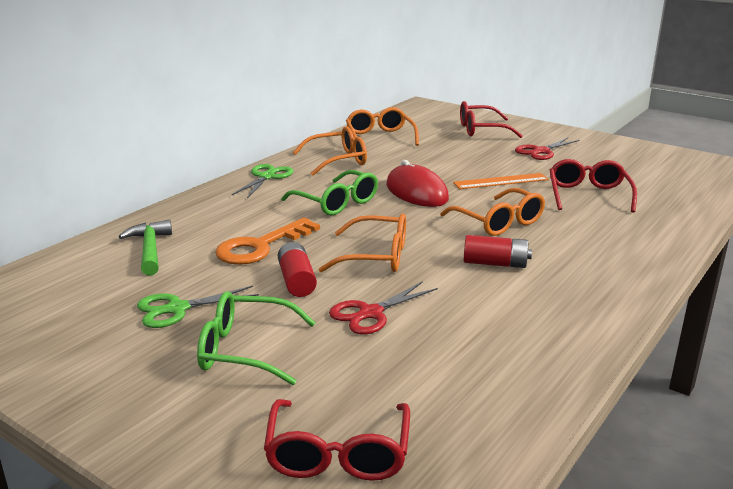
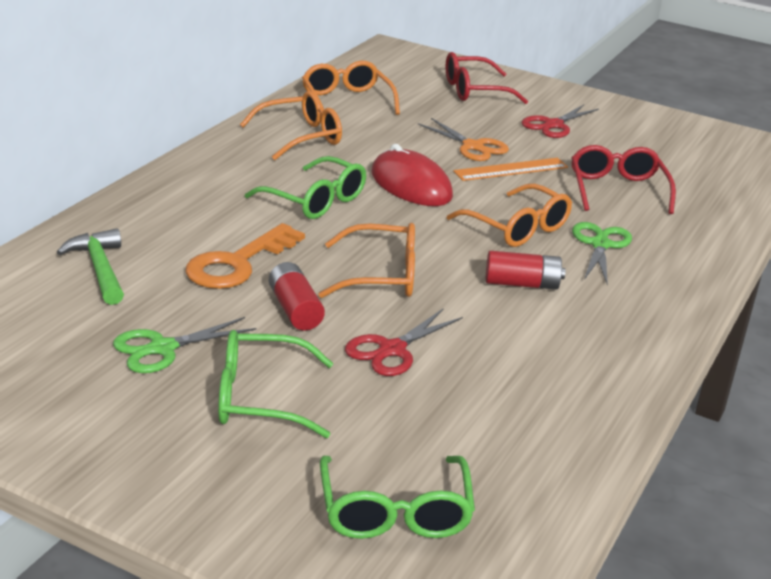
camera: 10 degrees left, 5 degrees up
(266, 177) = (215, 162): green scissors -> green scissors (600, 245)
(338, 454) = (395, 513): red glasses -> green glasses
(472, 166) = (473, 146): none -> orange scissors

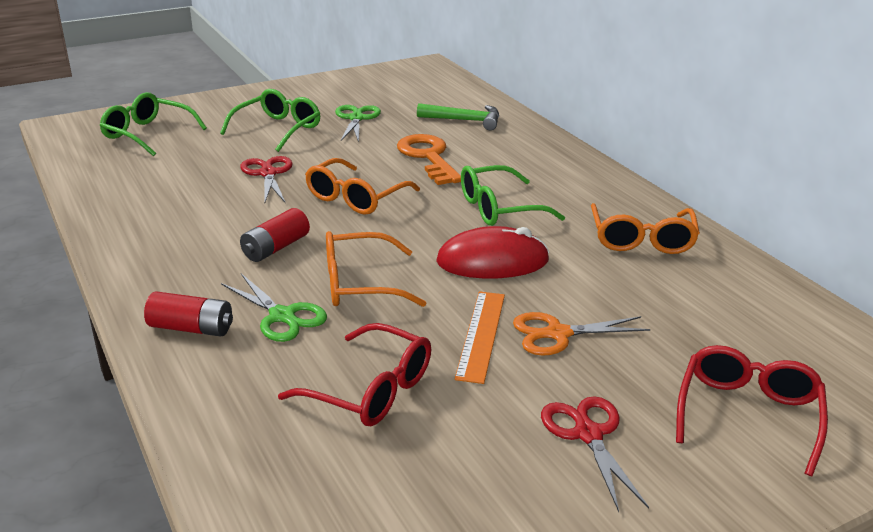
camera: 125 degrees right, 0 degrees up
(295, 309) = (350, 159): red battery -> red battery (191, 328)
(346, 101) = (736, 296): orange glasses -> none

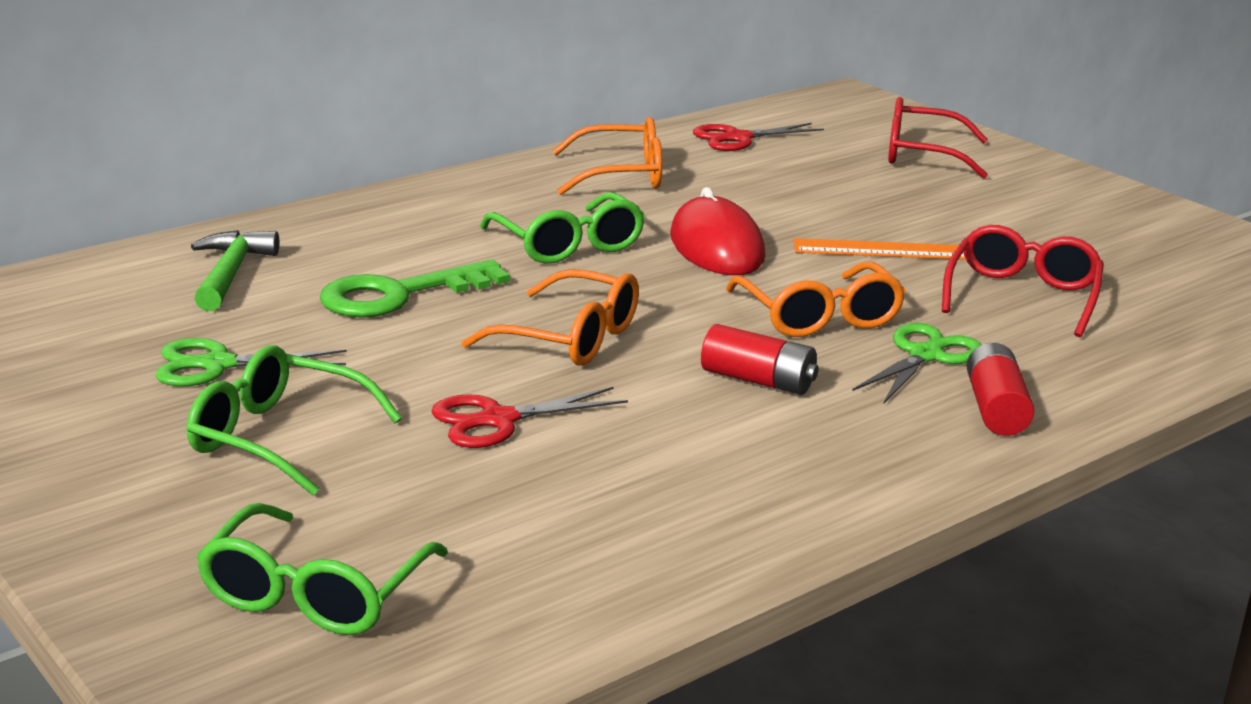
camera: 100 degrees left, 5 degrees down
(428, 157) = (399, 295): orange key -> green key
(558, 334) = (852, 216): orange scissors -> none
(588, 434) = (1002, 208): red scissors -> red scissors (738, 138)

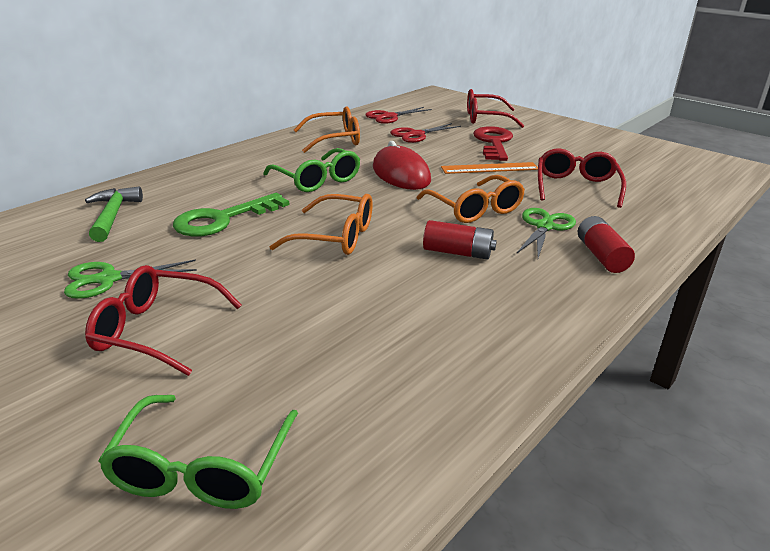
camera: 10 degrees left, 5 degrees up
(277, 437) = (156, 330): green glasses -> red glasses
(498, 420) = (306, 298): red scissors -> red scissors (416, 135)
(913, 204) = (493, 143): none -> red key

